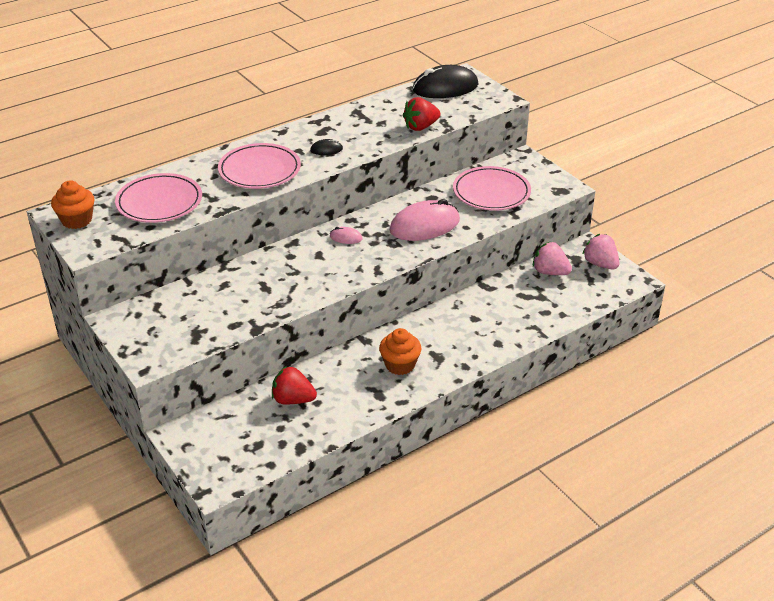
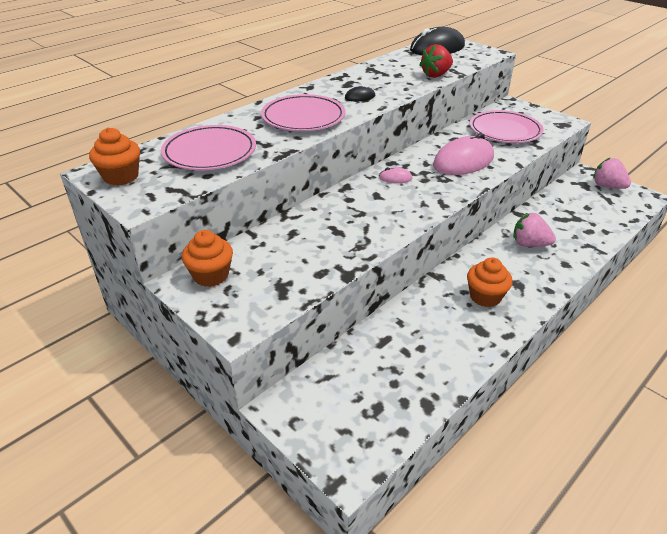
camera: 10 degrees left, 0 degrees up
(140, 316) = (211, 275): none -> orange cupcake
(293, 400) = (394, 348): red strawberry -> none
(550, 272) = (569, 197): pink strawberry -> pink strawberry (529, 244)

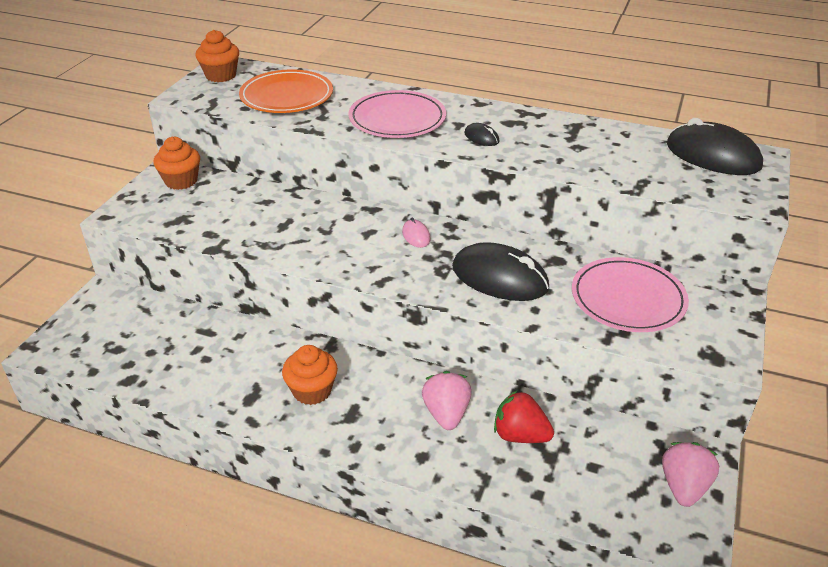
camera: 65 degrees right, 0 degrees up
(210, 152) = (287, 96): pink plate -> orange plate
(436, 75) = (608, 172): red strawberry -> red strawberry (520, 435)
(463, 161) = (499, 278): pink mouse -> black mouse

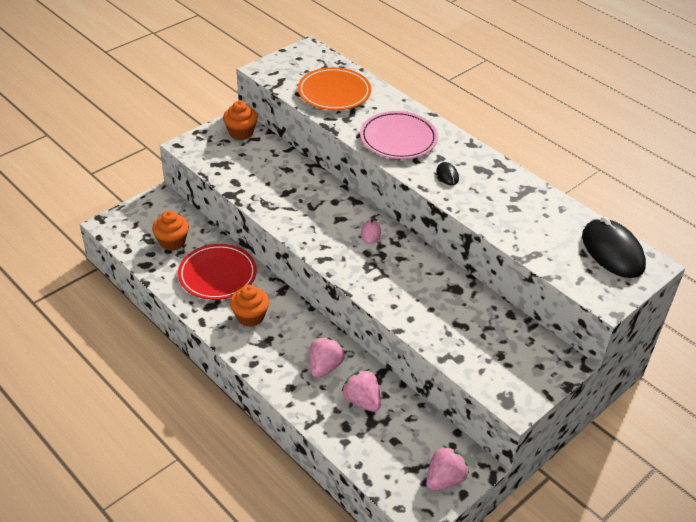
camera: 25 degrees right, 5 degrees up
(221, 75) = (300, 58): orange cupcake -> orange cupcake (172, 242)
(236, 357) = (217, 275): none -> red plate
(499, 278) = (404, 286): black mouse -> none
(520, 435) = (362, 401): red strawberry -> pink strawberry
(628, 299) = (482, 337): pink plate -> none

